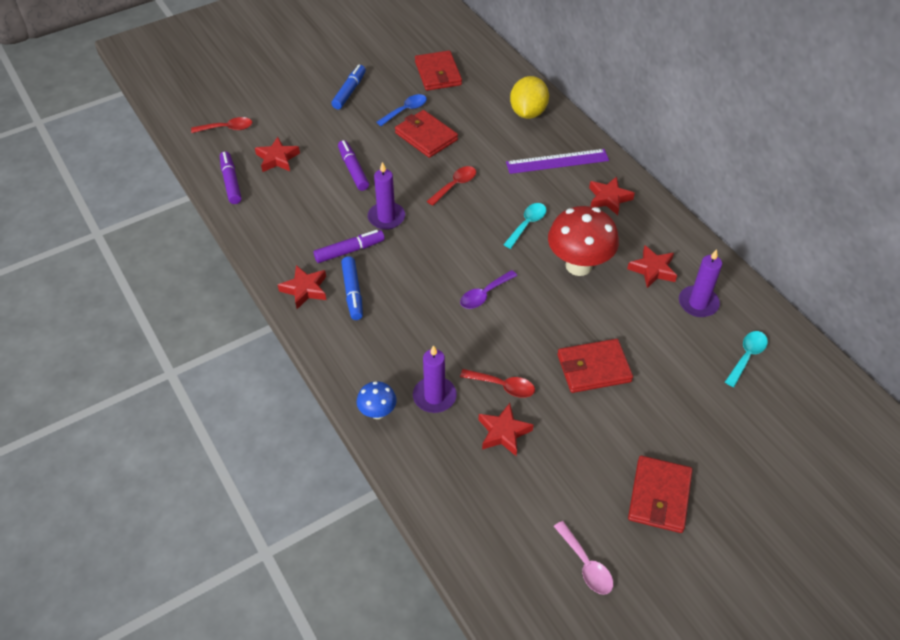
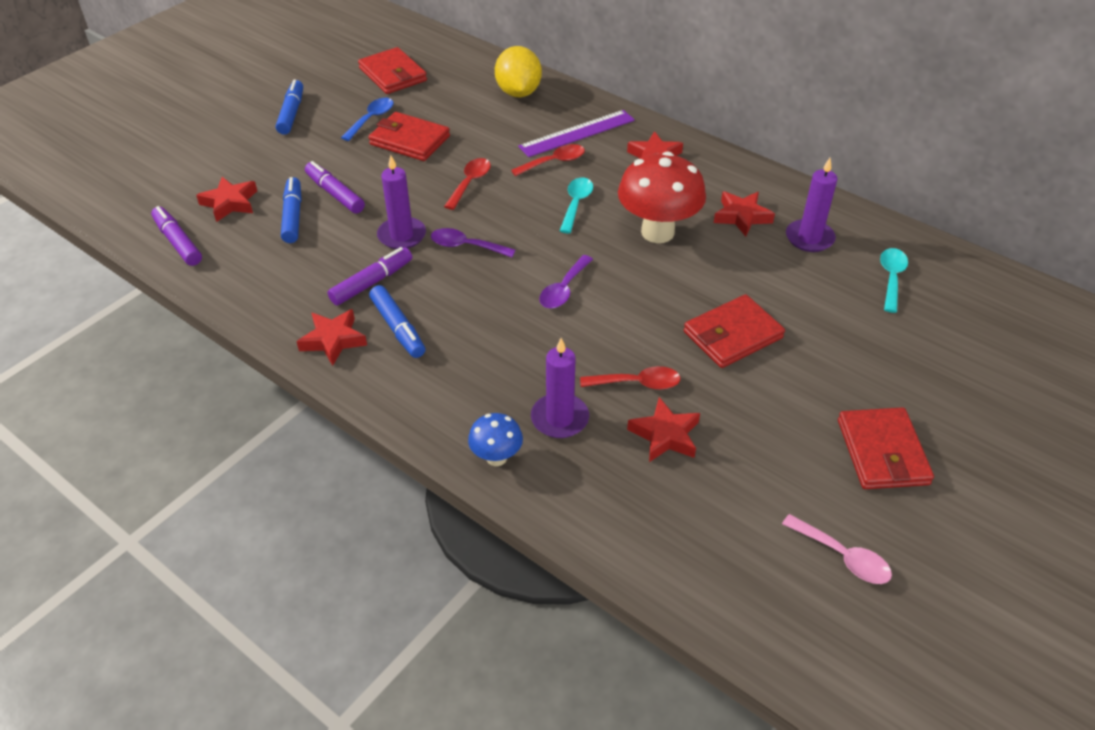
camera: 20 degrees left, 5 degrees down
(227, 128) = (147, 184): red spoon -> red spoon (554, 162)
(316, 181) = (293, 216): none -> blue marker
(429, 239) = (466, 246): none -> purple spoon

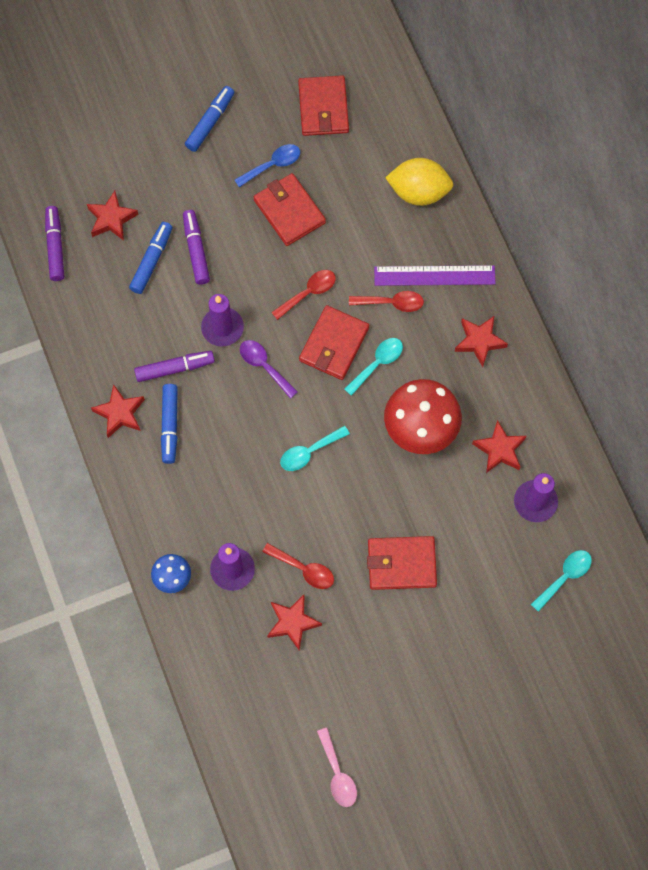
camera: 30 degrees right, 25 degrees up
(518, 92) = (418, 192): yellow lemon -> yellow lemon turned 75 degrees clockwise
(564, 289) = (309, 452): purple spoon -> turquoise spoon
(882, 452) = (426, 717): red wallet -> red wallet (334, 344)

